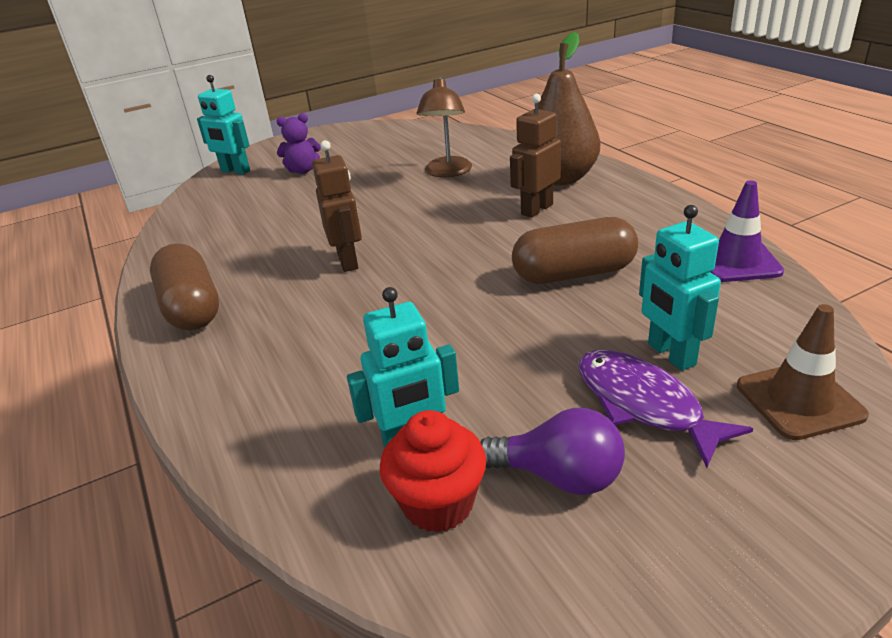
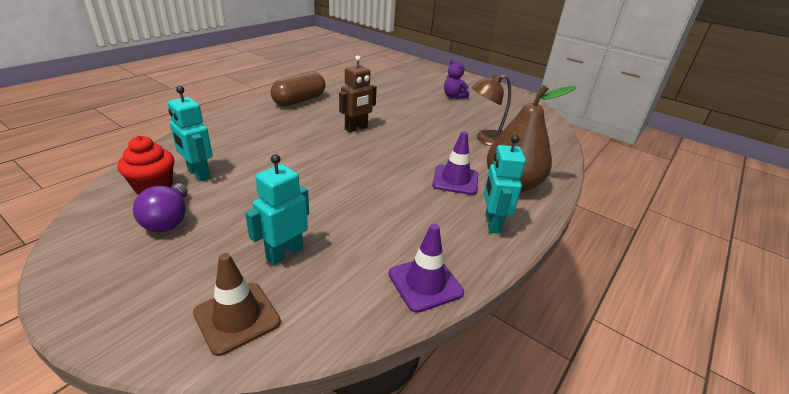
camera: 60 degrees right, 0 degrees up
(235, 171) = (439, 80): turquoise robot -> turquoise robot (492, 223)
(536, 209) = (455, 180): brown robot -> purple traffic cone
(574, 273) = (373, 205): brown capsule -> none
(643, 404) = (230, 245): purple fish -> none

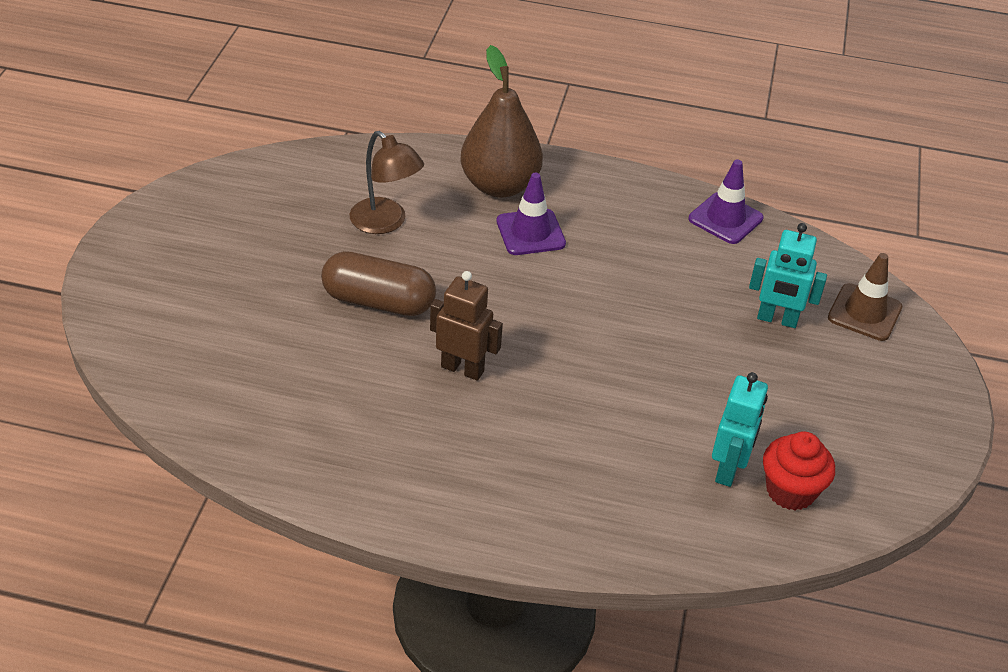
camera: 115 degrees left, 10 degrees up
(169, 220) = (820, 434): purple light bulb -> none
(299, 101) = (409, 489): brown capsule -> brown capsule (378, 301)
(453, 96) = (220, 289): purple teddy bear -> none
(492, 223) = (596, 191): turquoise robot -> none

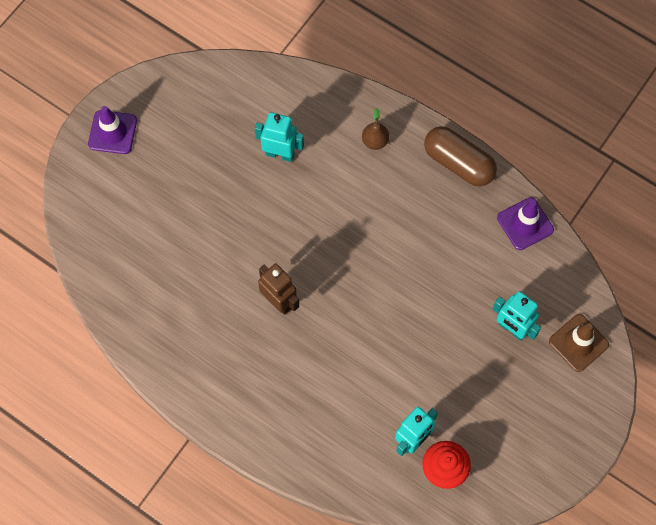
camera: 25 degrees right, 25 degrees up
(378, 301) = (247, 226): brown capsule -> brown capsule (458, 163)
(385, 223) = (280, 154): brown lamp -> turquoise robot
(499, 185) = (375, 141): brown pear -> brown pear, size x0.45
(530, 232) = (377, 194): purple traffic cone -> purple traffic cone (112, 132)

